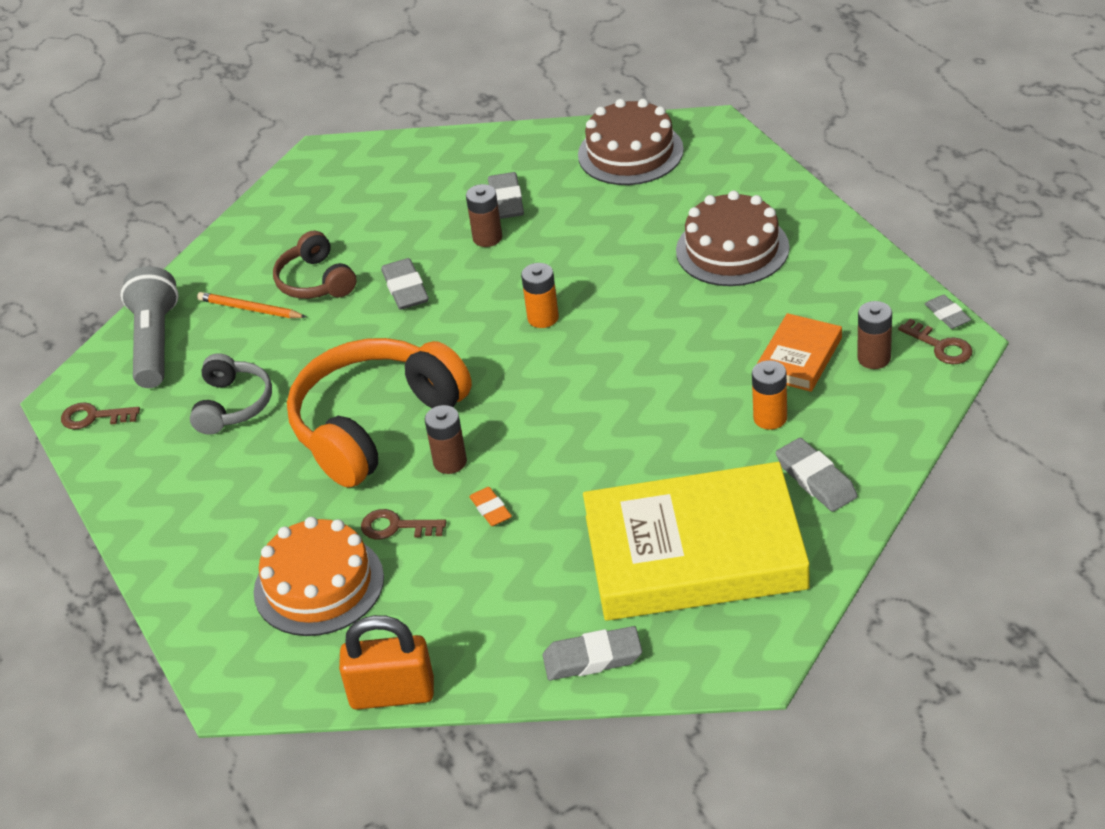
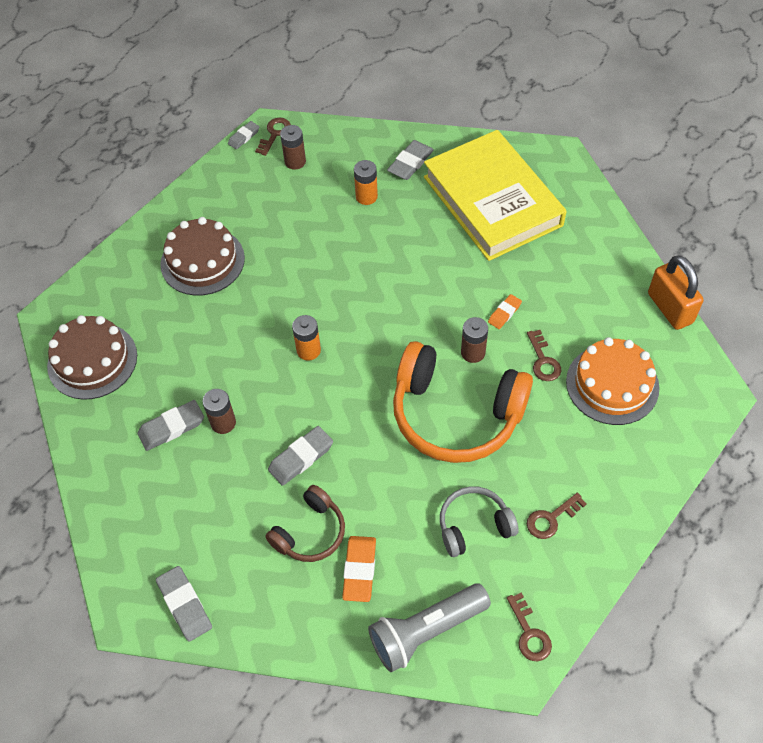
camera: 115 degrees left, 15 degrees up
(194, 470) = (551, 519): none -> brown key
(250, 309) = (359, 570): orange pencil -> orange eraser
(592, 658) = (592, 223): grey eraser -> grey eraser (184, 605)
(799, 357) = (306, 197): orange book -> none

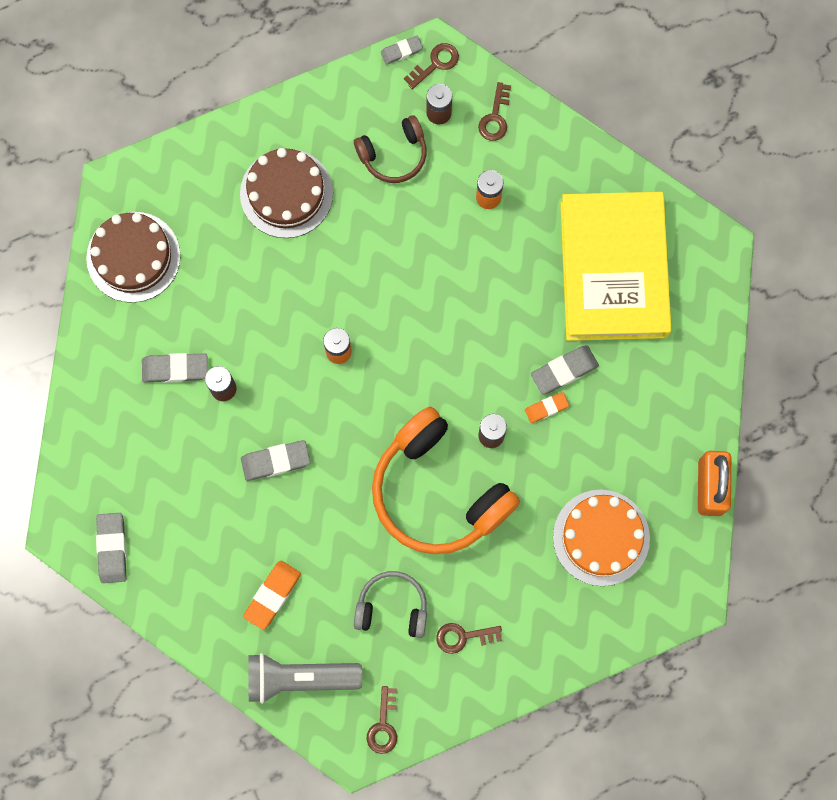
camera: 25 degrees right, 20 degrees up
(310, 532) = (248, 538): brown headphones -> brown headphones (393, 154)
(410, 163) = (557, 177): grey eraser -> grey eraser (564, 371)
(543, 360) = (552, 479): brown key -> brown key (495, 117)

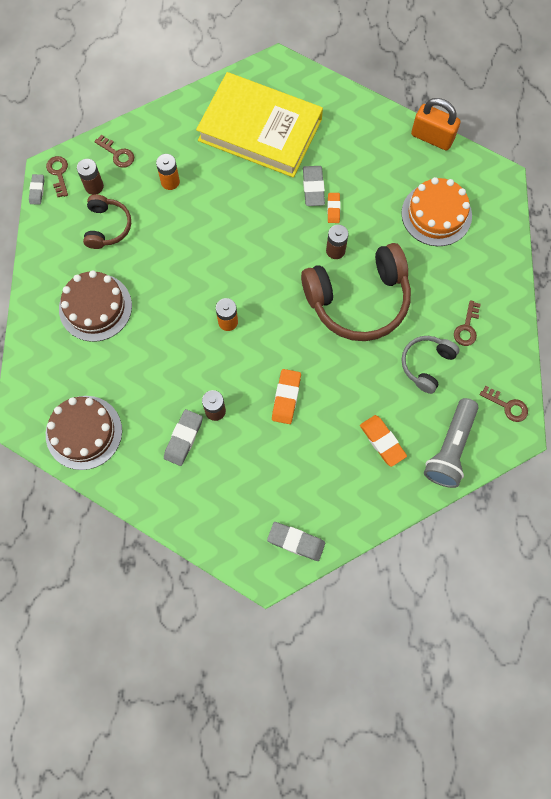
camera: 65 degrees left, 5 degrees down
(276, 461) = (286, 397): grey eraser -> orange eraser
(438, 491) = (358, 300): orange headphones -> brown headphones

